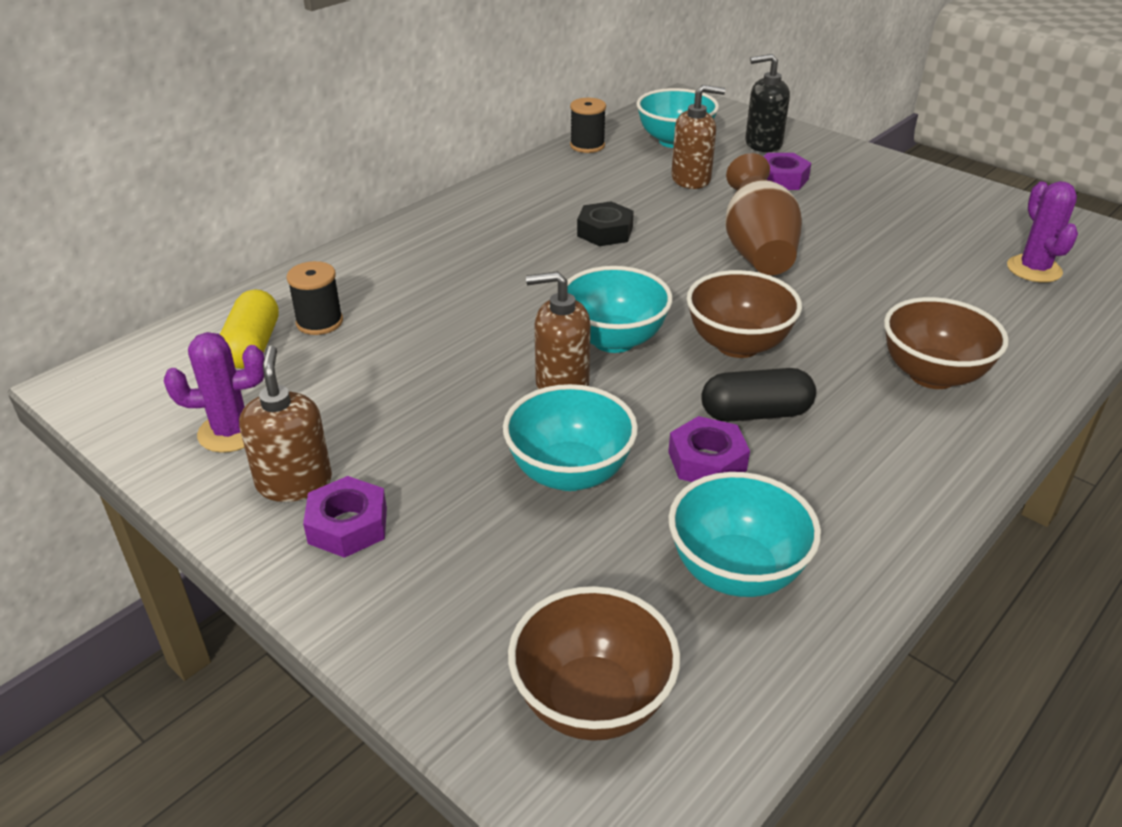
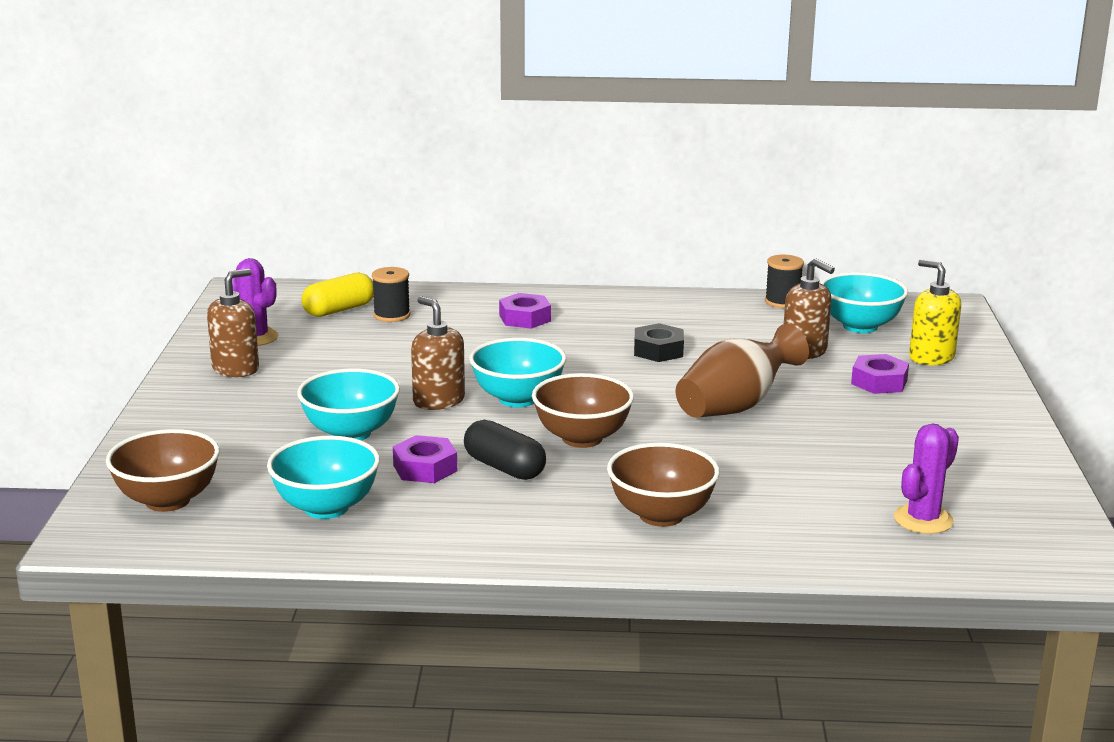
camera: 50 degrees right, 15 degrees down
(348, 525) = (220, 395): purple nut -> purple nut (525, 318)
(763, 144) = (931, 357): black soap dispenser -> yellow soap dispenser

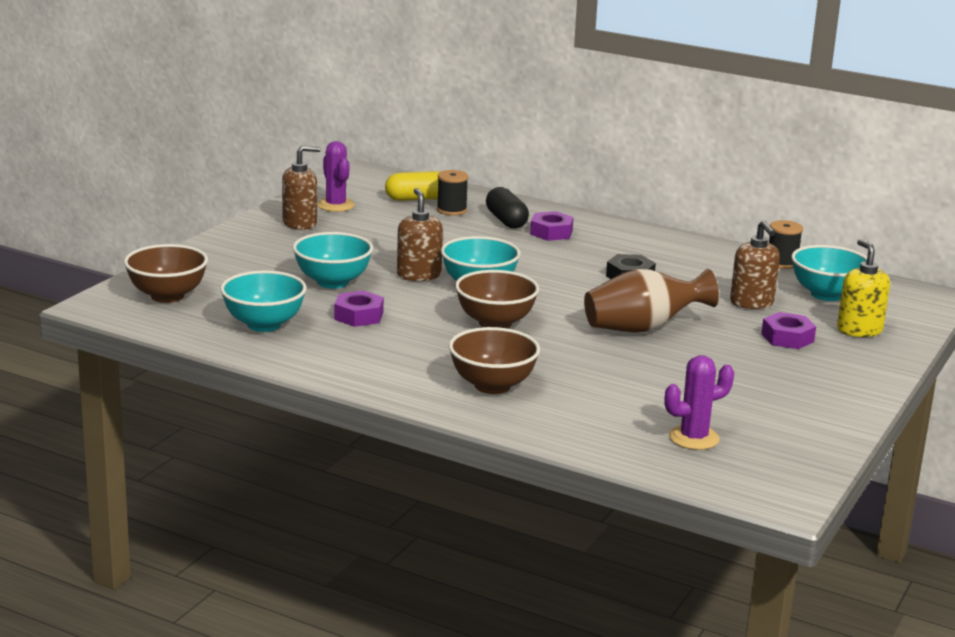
camera: 25 degrees right, 0 degrees up
(504, 468) = (415, 328): black capsule -> black capsule (506, 220)

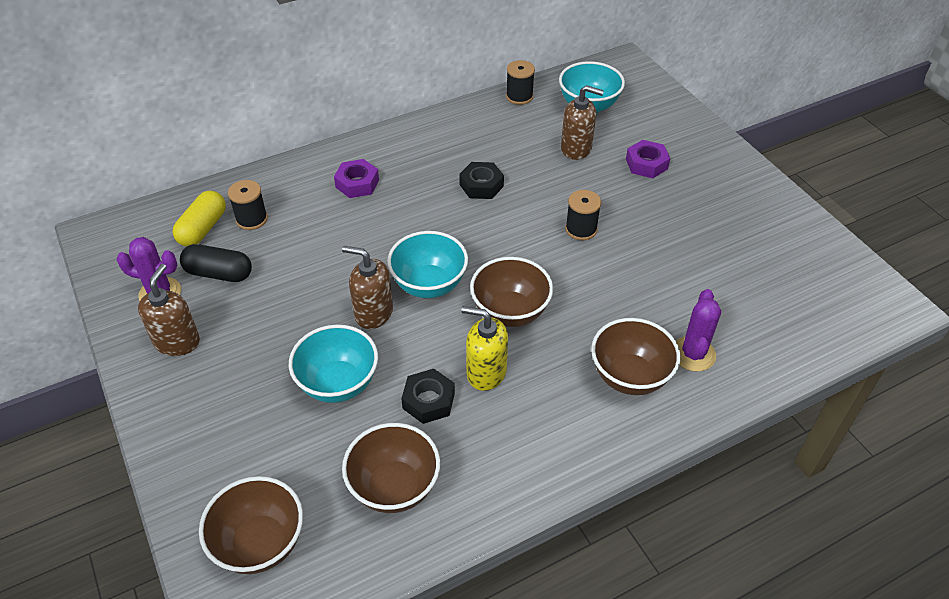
camera: 55 degrees left, 25 degrees up
(264, 324) = (394, 487): turquoise bowl -> brown bowl
(359, 316) = (428, 400): purple nut -> black nut
(506, 220) = (307, 197): black capsule -> black capsule (219, 273)
(643, 328) = (581, 229): brown vase -> black spool
(693, 438) = (783, 302): purple cactus -> purple cactus (693, 354)
(859, 330) = (656, 124): yellow soap dispenser -> yellow soap dispenser (486, 372)

